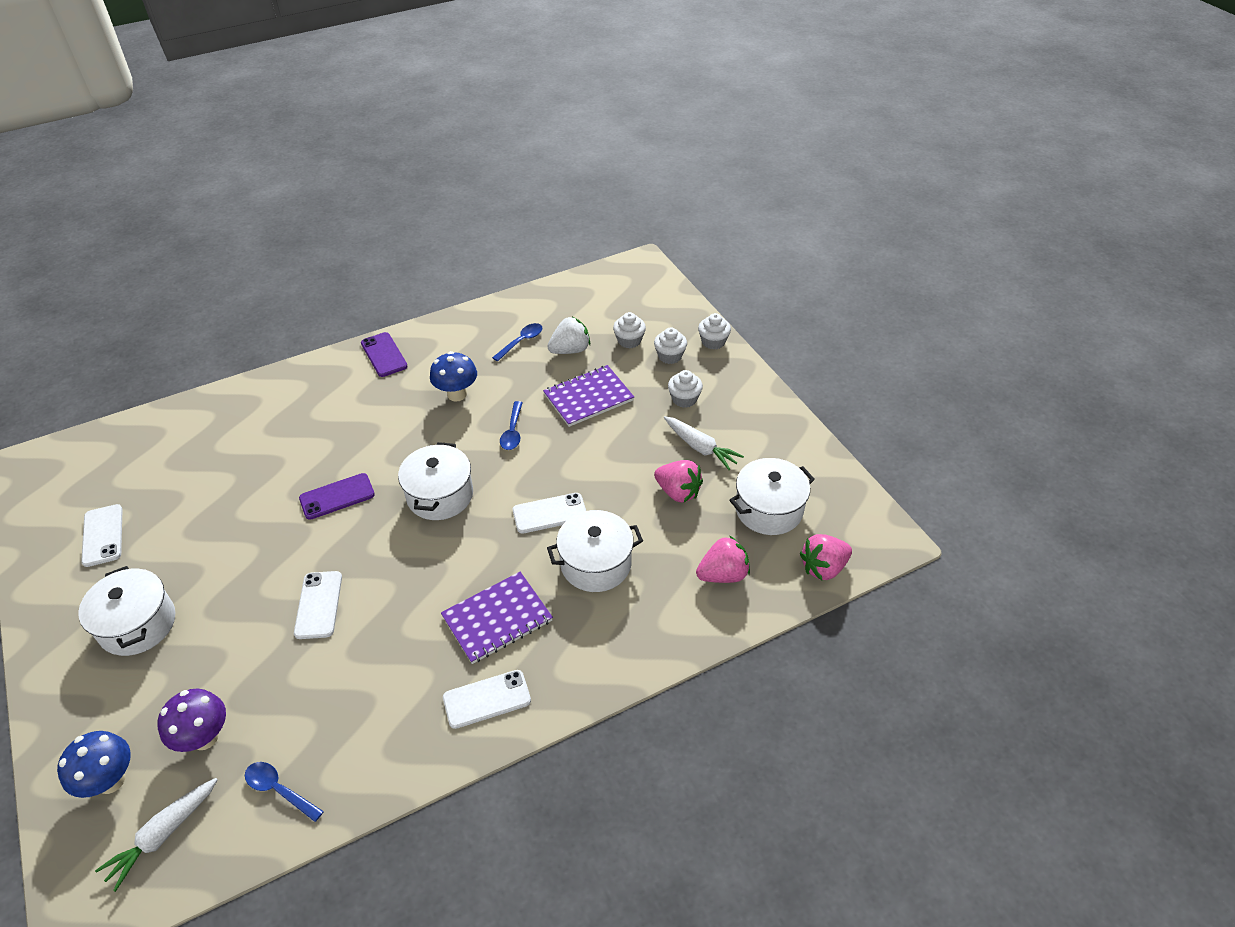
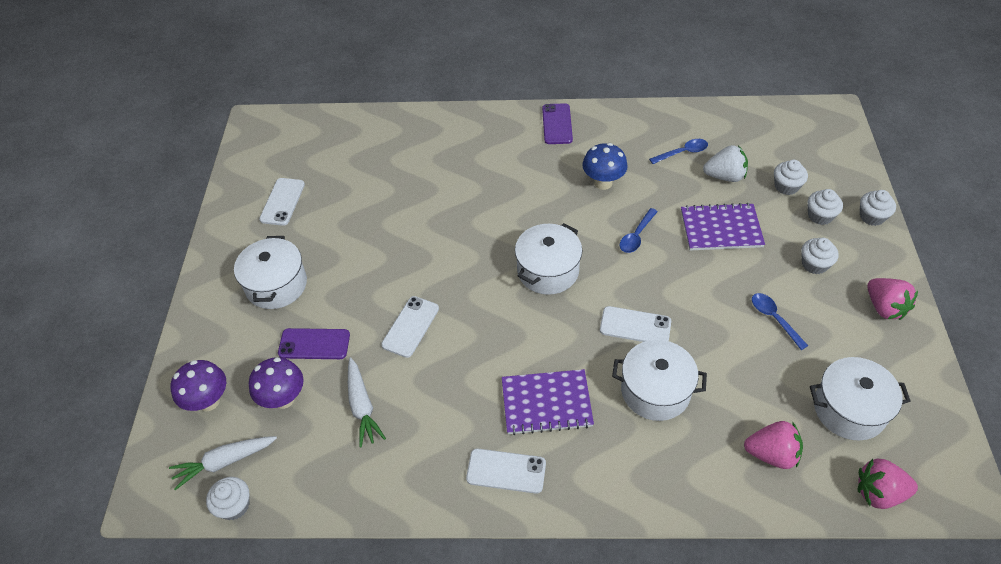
camera: 30 degrees right, 5 degrees up
(111, 780) = (208, 401): blue mushroom -> purple mushroom
(198, 874) = (234, 506): none -> white cupcake
(279, 790) = (316, 468): blue spoon -> blue spoon (774, 319)
(337, 496) = (464, 238): purple phone -> purple phone (314, 344)
(678, 492) = (765, 354): pink strawberry -> pink strawberry (884, 308)
(700, 447) = (808, 319): white carrot -> white carrot (362, 406)

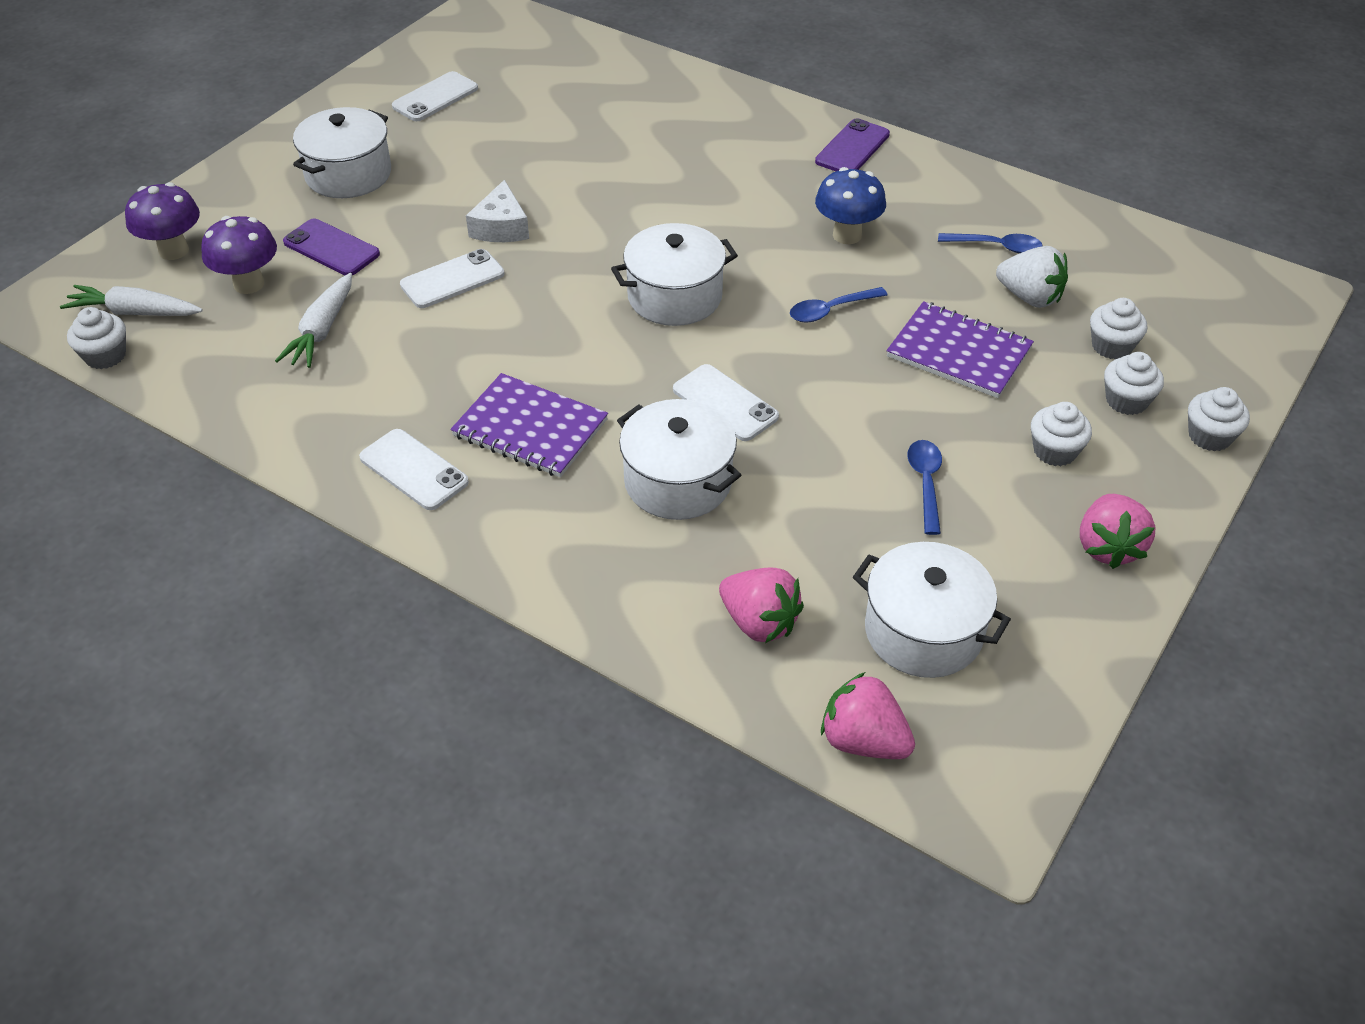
camera: 30 degrees right, 5 degrees down
(407, 275) = (501, 227): none -> white cheese

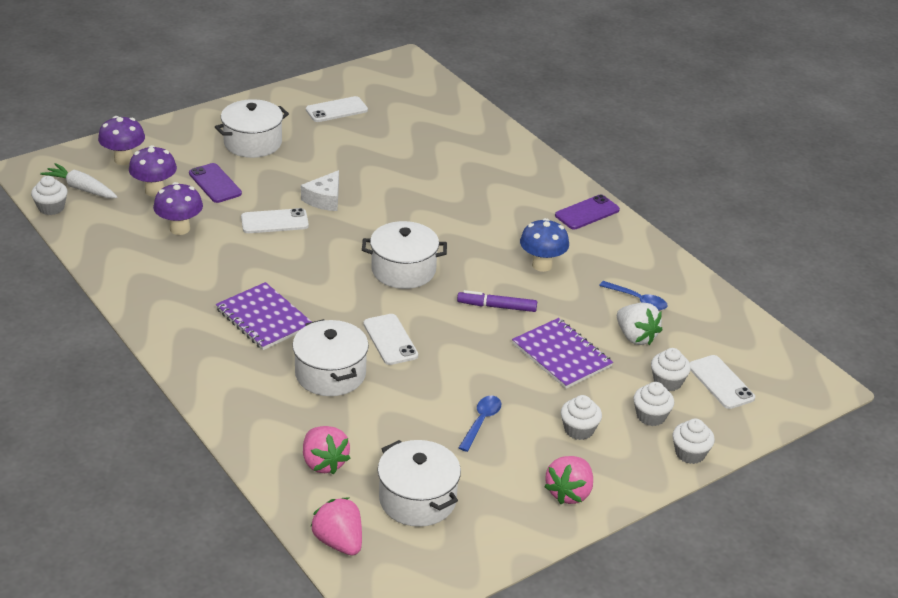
camera: 20 degrees right, 10 degrees down
(322, 330) = (180, 229): white carrot -> purple mushroom
(414, 470) = (182, 320): white phone -> white phone (721, 382)
(830, 310) = (496, 306): blue spoon -> purple marker

